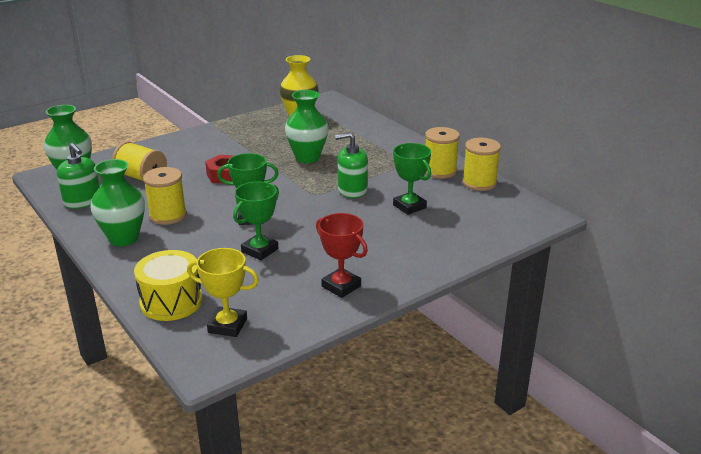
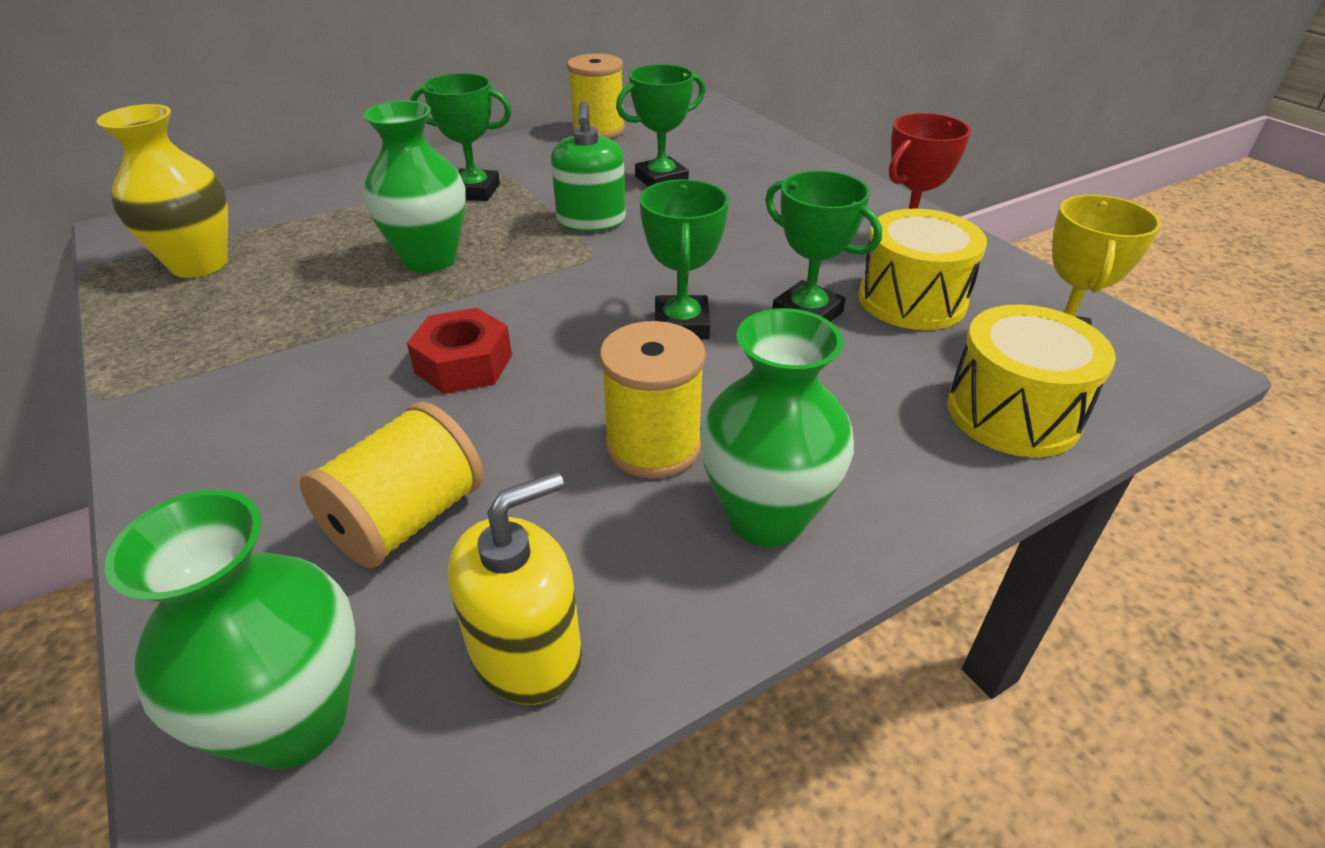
camera: 85 degrees left, 10 degrees up
(83, 201) = (526, 652): green soap dispenser -> yellow soap dispenser
(273, 282) = (912, 300): none -> yellow drum
(380, 158) = (474, 191): none -> green trophy
(440, 171) = (548, 151): yellow spool -> none

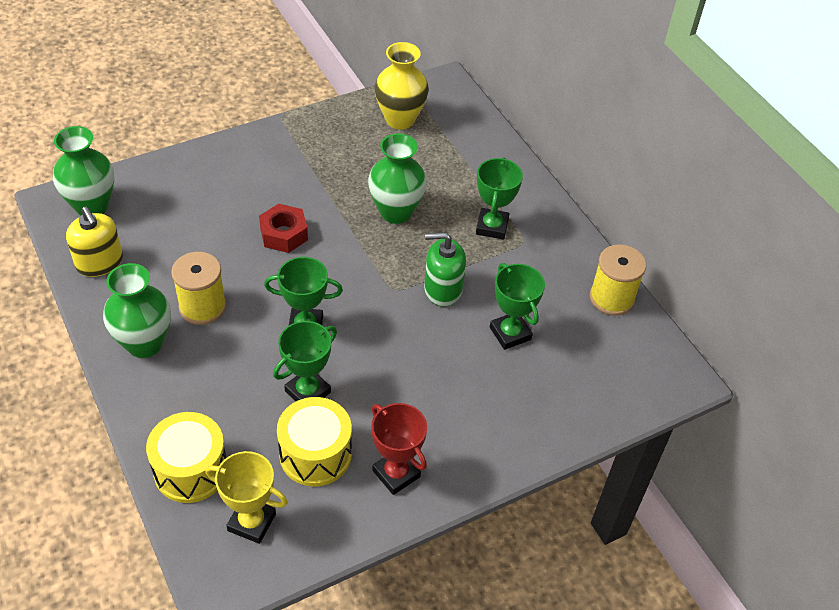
camera: 90 degrees right, 10 degrees up
(406, 519) = (177, 223): yellow spool -> none

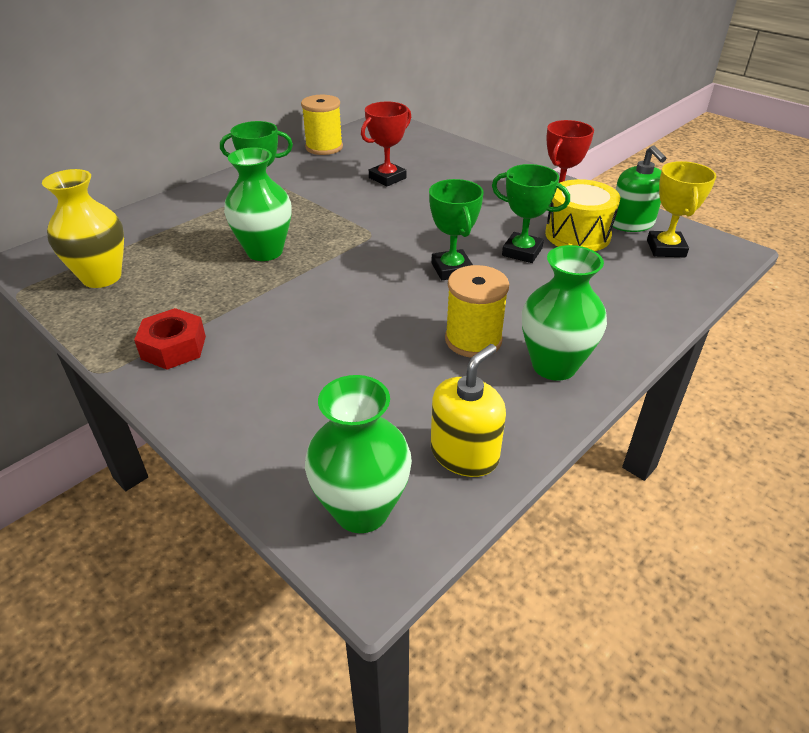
camera: 105 degrees left, 10 degrees down
(191, 470) = (657, 290): yellow drum -> none
(284, 234) = (332, 313): red nut -> red nut (174, 347)
(442, 289) = (357, 211): green soap dispenser -> green soap dispenser (631, 223)
(510, 333) = (387, 178): green trophy -> red trophy

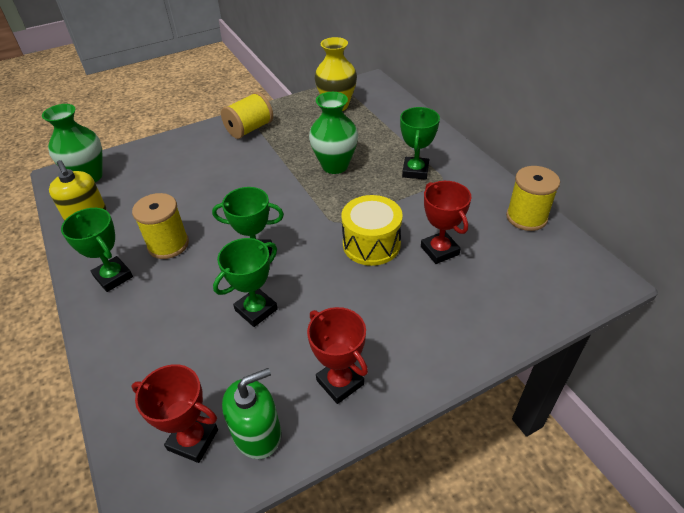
camera: 110 degrees right, 5 degrees up
(174, 347) = (249, 129): red nut -> yellow spool
(554, 365) = (113, 277): green vase -> green trophy
(577, 235) = (261, 367): yellow drum -> yellow drum (371, 244)
(631, 223) = (257, 433): green soap dispenser -> green soap dispenser turned 150 degrees clockwise
(666, 248) = (193, 440): yellow trophy -> red trophy

